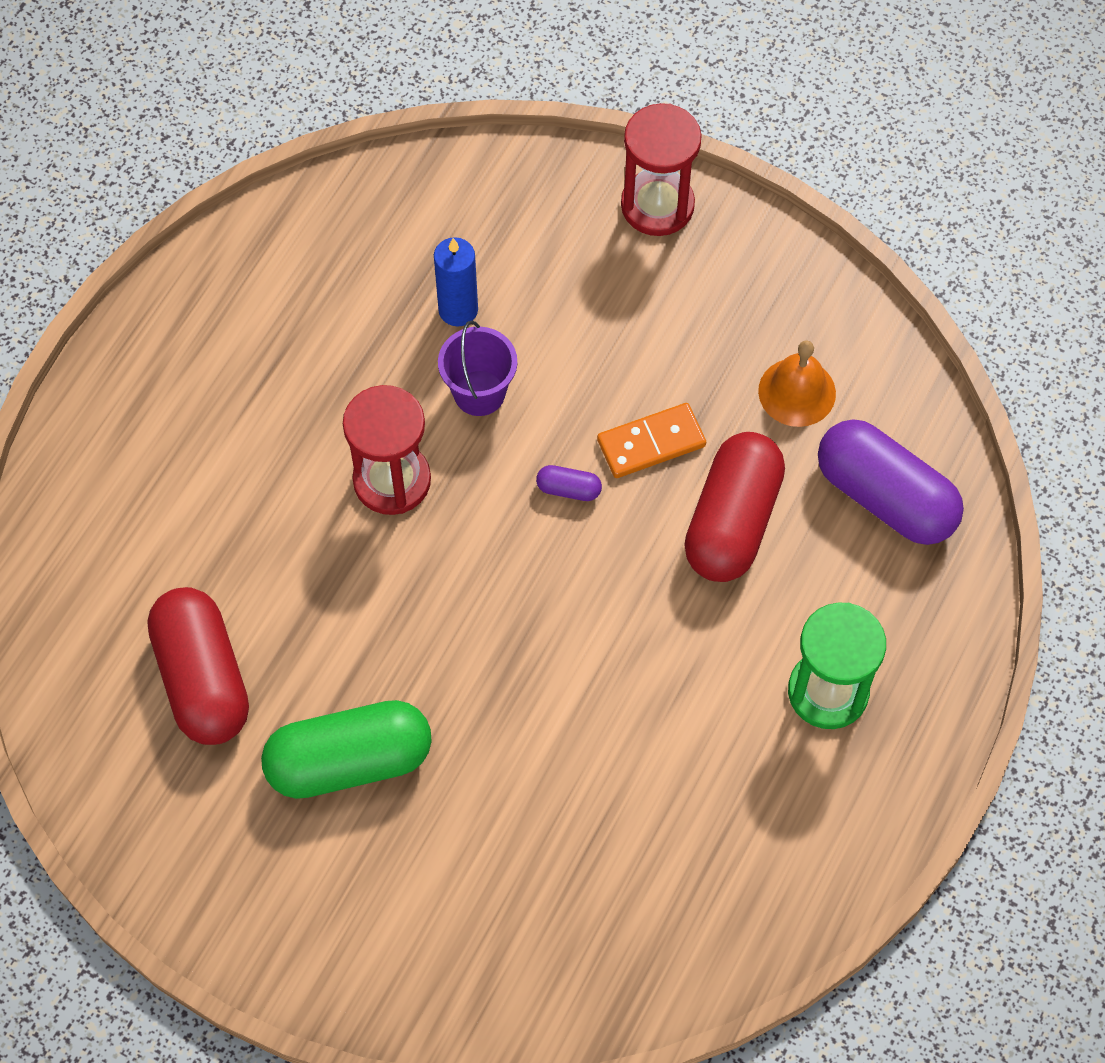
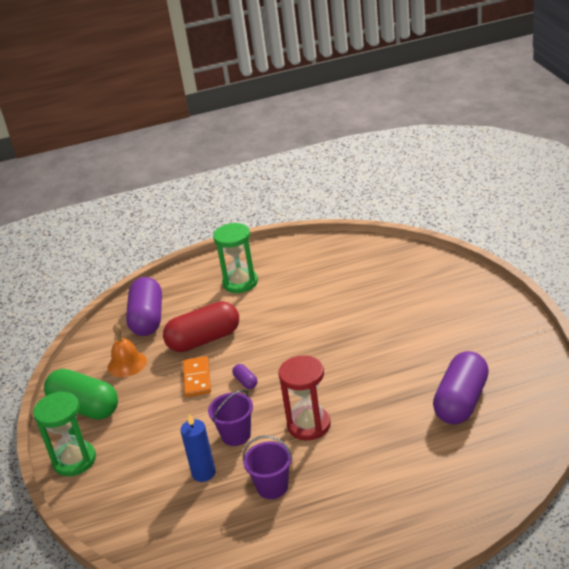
camera: 130 degrees left, 30 degrees down
(203, 678) = (461, 401): red capsule -> purple capsule
(344, 354) = (272, 487): none -> purple bucket
(349, 761) = (426, 346): green capsule -> green capsule (85, 407)
(651, 443) = (197, 378): orange domino -> orange domino turned 60 degrees clockwise
(657, 205) = (74, 460): red hourglass -> green hourglass

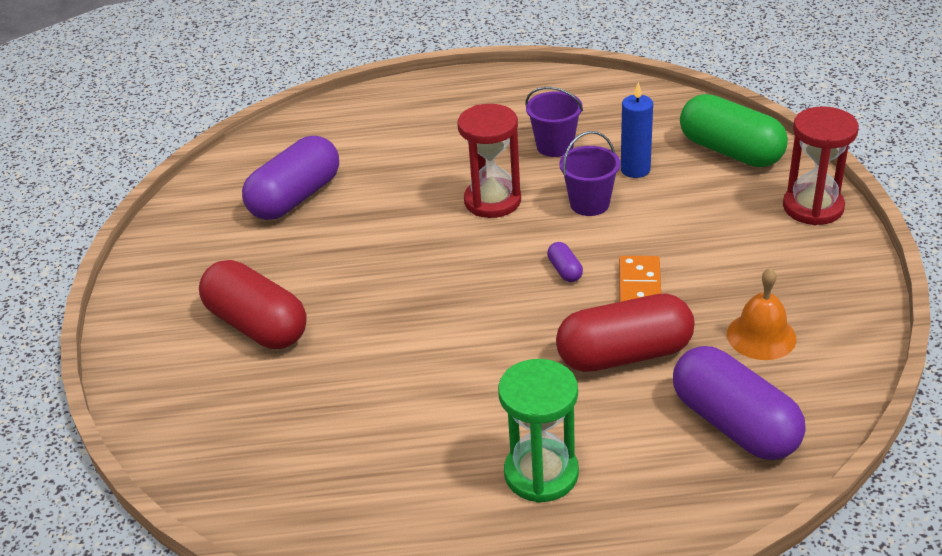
camera: 170 degrees left, 5 degrees up
(74, 460) = (813, 207): green hourglass -> red hourglass
(85, 407) = (818, 275): green capsule -> green capsule (730, 151)
(147, 319) = (734, 424): purple capsule -> purple capsule turned 45 degrees counterclockwise
(424, 315) = (257, 325): none -> red capsule

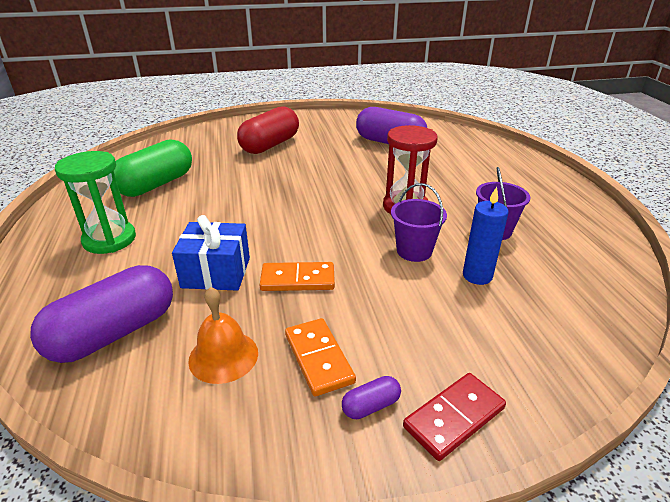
camera: 80 degrees right, 5 degrees down
(565, 270) = (321, 241): purple capsule -> purple capsule (371, 406)
(624, 355) = (216, 272): red capsule -> blue gift
(730, 151) = (544, 345): green capsule -> green capsule (156, 184)
(758, 275) = (318, 358): none -> orange domino
(813, 207) = (454, 418): red hourglass -> red domino

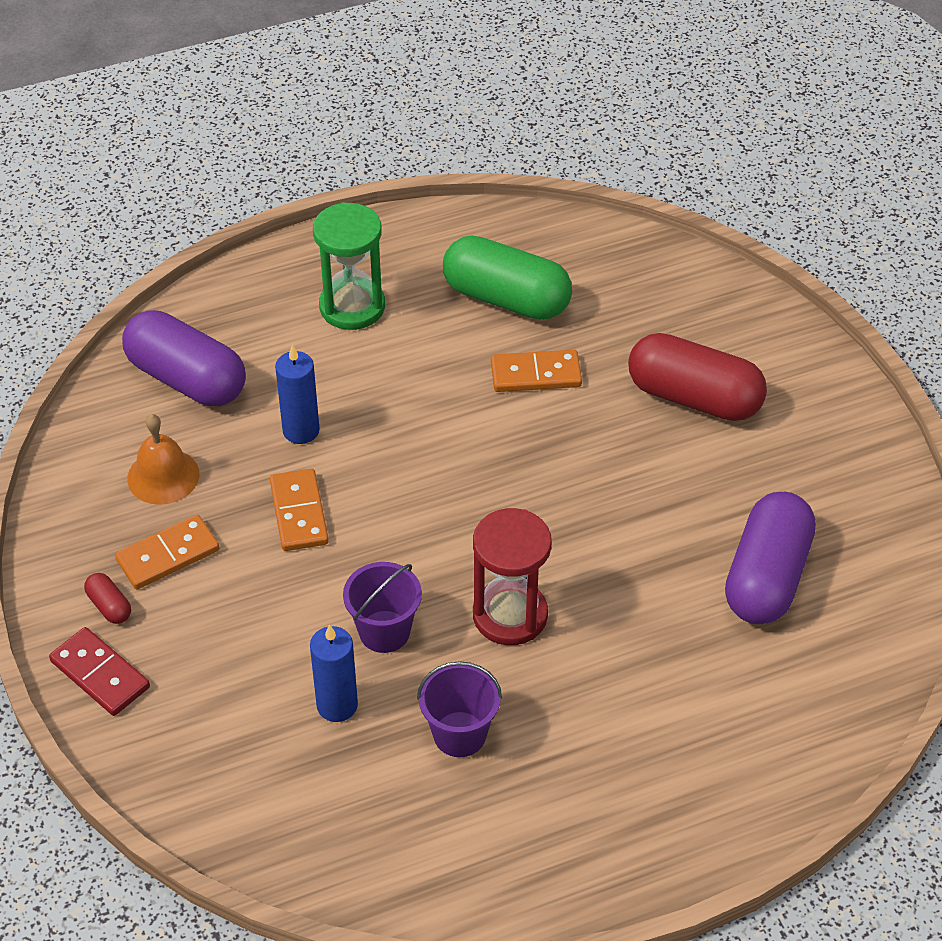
camera: 80 degrees right, 15 degrees up
(216, 272) = (301, 430): blue gift -> blue candle
(225, 182) = (535, 374): none -> orange domino
(371, 406) = (109, 606): purple capsule -> red capsule

